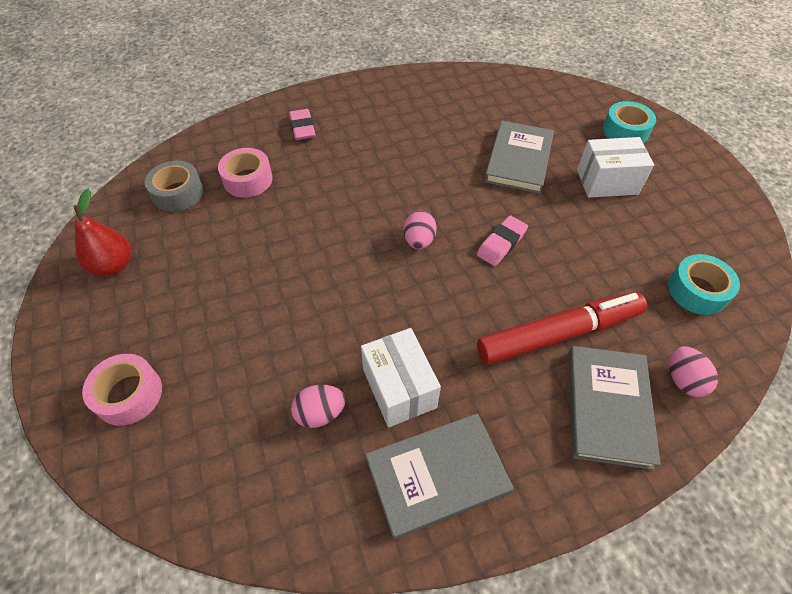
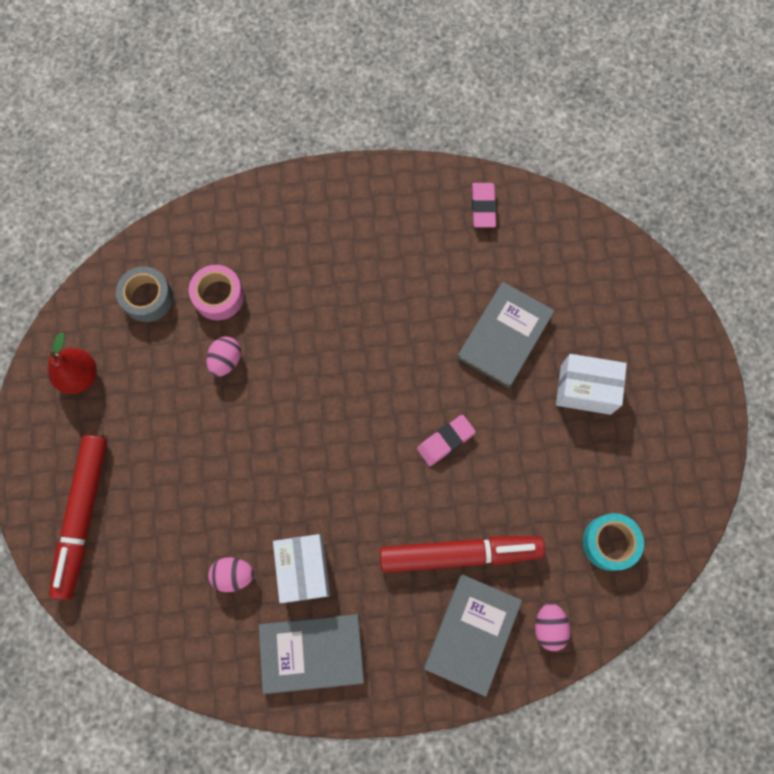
camera: 15 degrees right, 20 degrees up
(129, 394) = (83, 516): pink tape -> red marker
(302, 128) = (289, 233): pink eraser -> pink eraser (483, 207)
(419, 241) = (367, 417): pink egg -> pink egg (226, 360)
(625, 131) = (640, 322): turquoise tape -> none

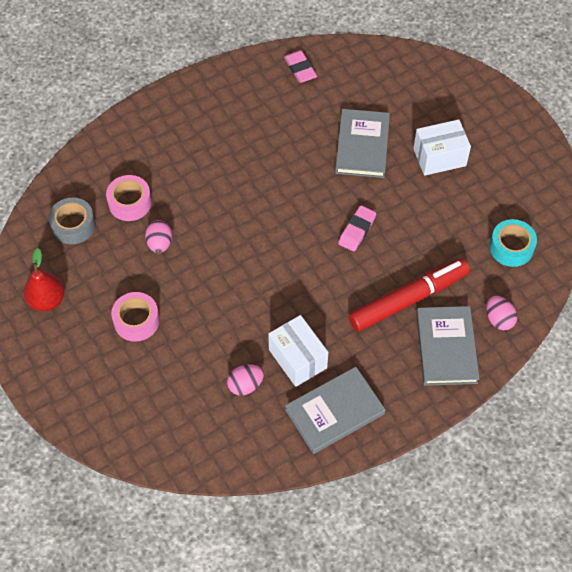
camera: 25 degrees left, 15 degrees down
(83, 516) = (103, 396): red marker -> none
(158, 443) = (136, 321): none -> pink tape

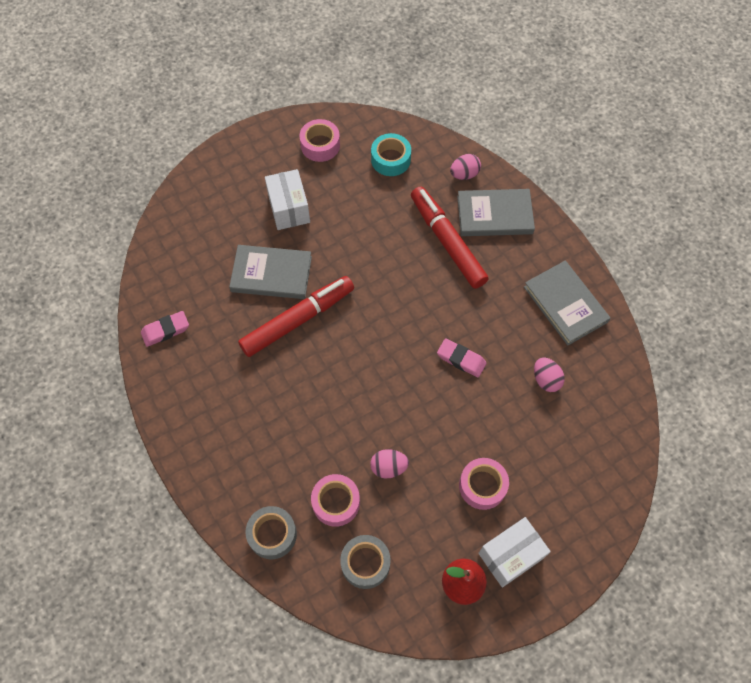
camera: 90 degrees left, 5 degrees up
(105, 157) = (272, 534): none -> grey tape
(297, 359) = (514, 334): white box -> white box (510, 556)
(312, 168) = (297, 320): none -> red marker
(357, 230) = (372, 281): pink eraser -> pink eraser (461, 359)
(522, 182) = (320, 145): none -> pink tape

